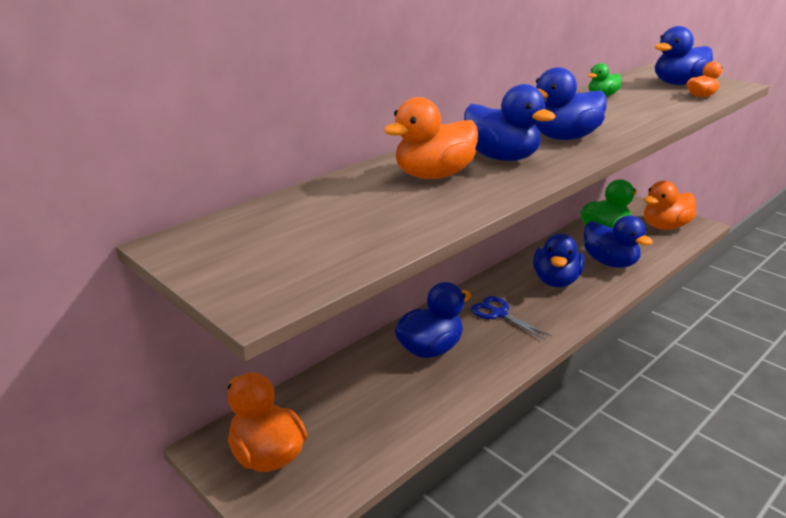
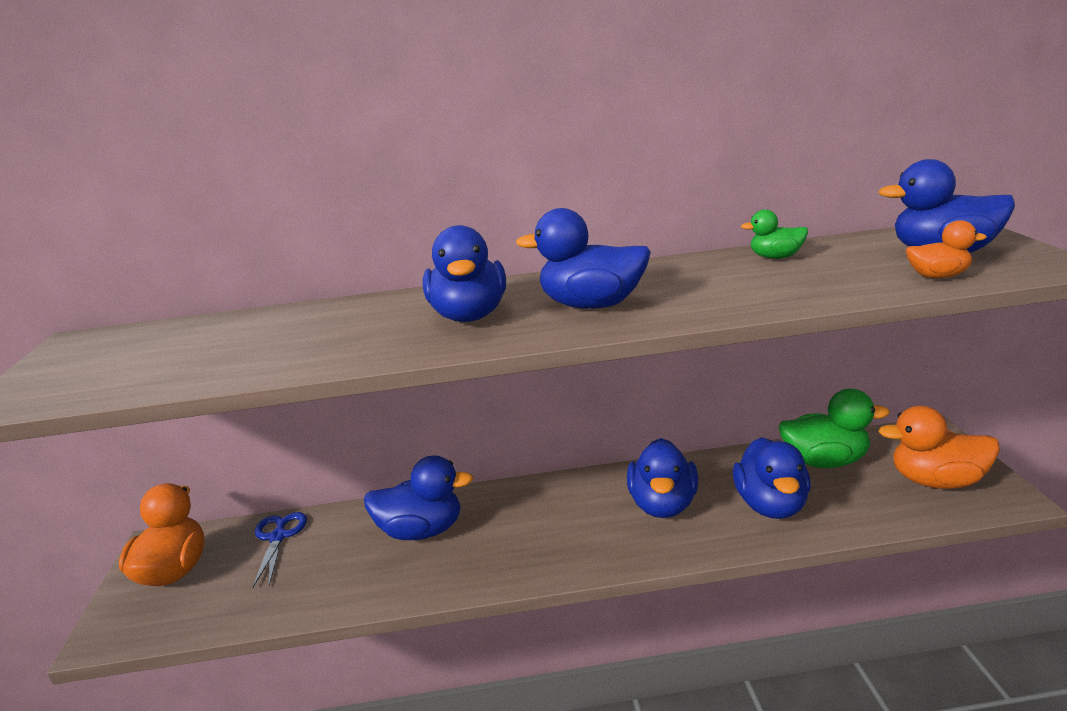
camera: 40 degrees right, 5 degrees down
(433, 175) = (365, 322): orange duck -> none
(499, 314) = (541, 520): blue scissors -> blue scissors (278, 537)
(556, 281) = (663, 505): blue duck -> blue duck turned 45 degrees counterclockwise

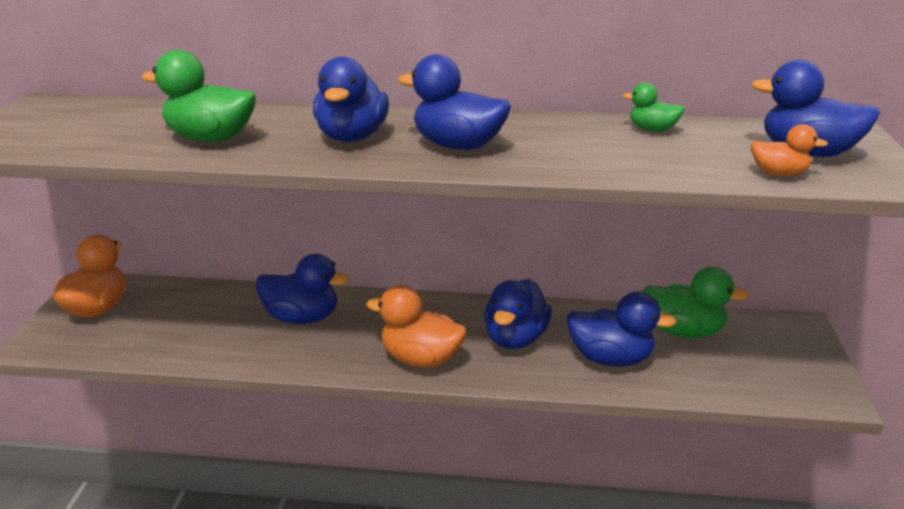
camera: 10 degrees right, 5 degrees up
(278, 537) = (186, 298): blue scissors -> none
(306, 345) = (210, 139): none -> green duck
(771, 506) = (610, 358): blue duck -> blue duck turned 90 degrees counterclockwise
(936, 481) = (776, 369): orange duck -> orange duck (420, 359)

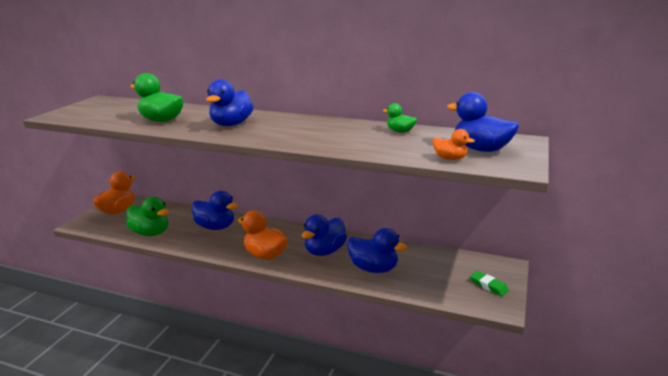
camera: 15 degrees right, 5 degrees down
(458, 146) = (282, 132): blue duck -> none
(683, 331) = (428, 259): green duck -> green duck (150, 233)
(796, 363) = (488, 286): none -> green eraser

